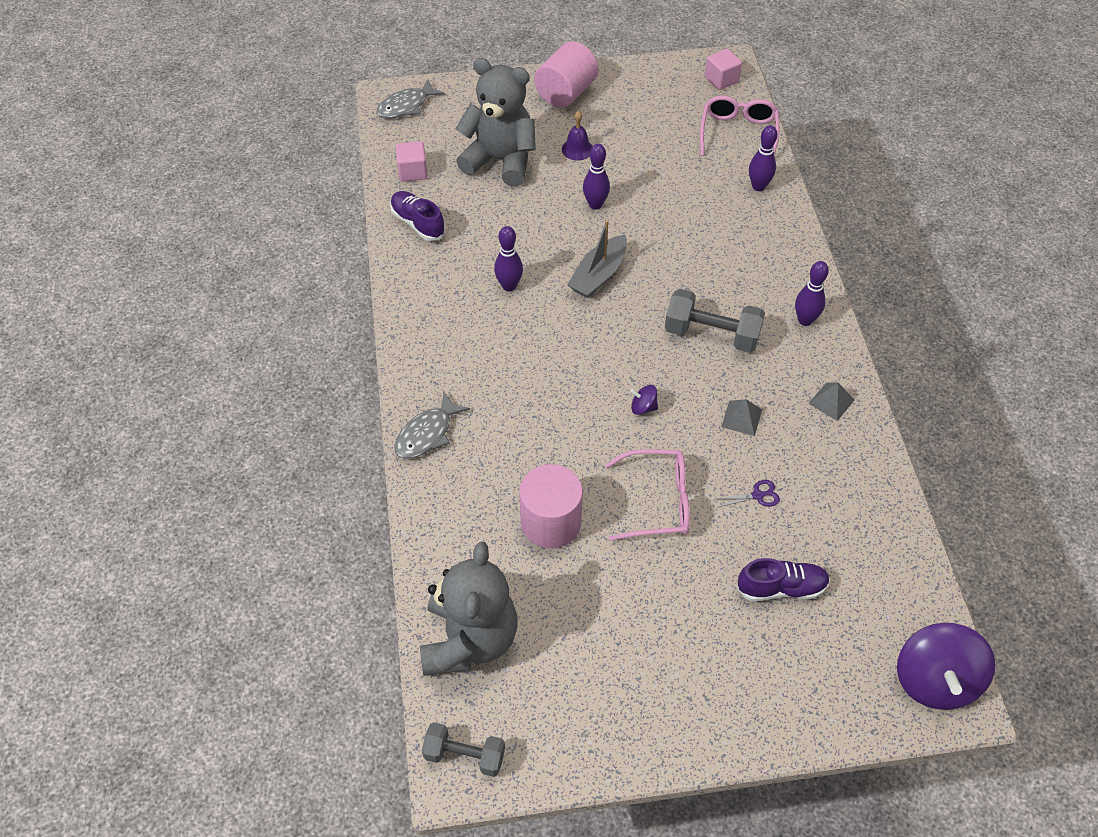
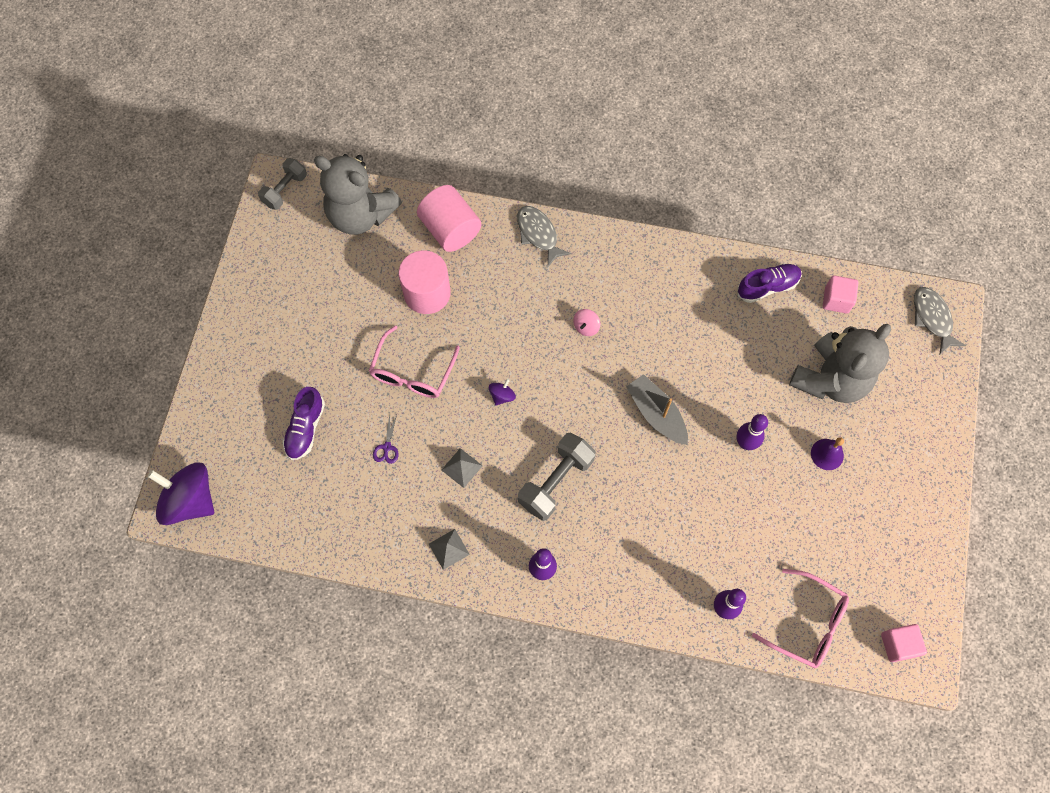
camera: 110 degrees right, 15 degrees up
(509, 286) = (668, 337): purple bowling pin -> none
(527, 357) = (586, 327): none -> pink spinning top
(566, 93) = (916, 473): pink cylinder -> pink cylinder (450, 229)

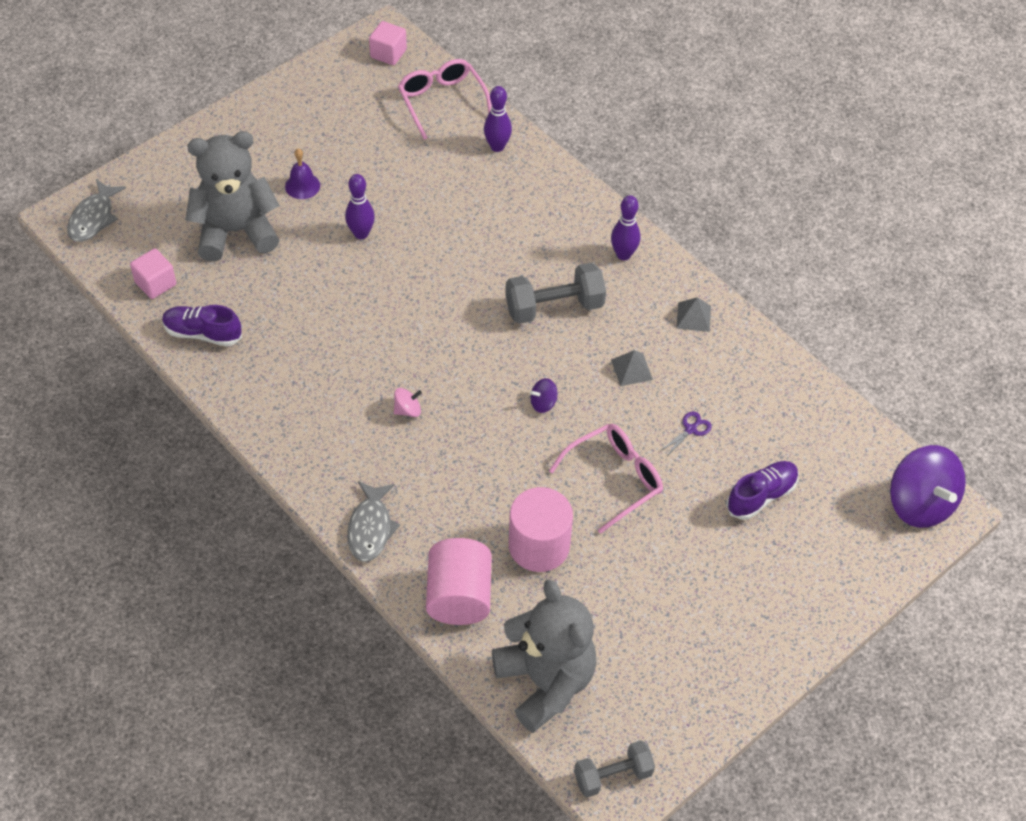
camera: 145 degrees left, 15 degrees down
(656, 414) = (414, 301): grey boat -> none

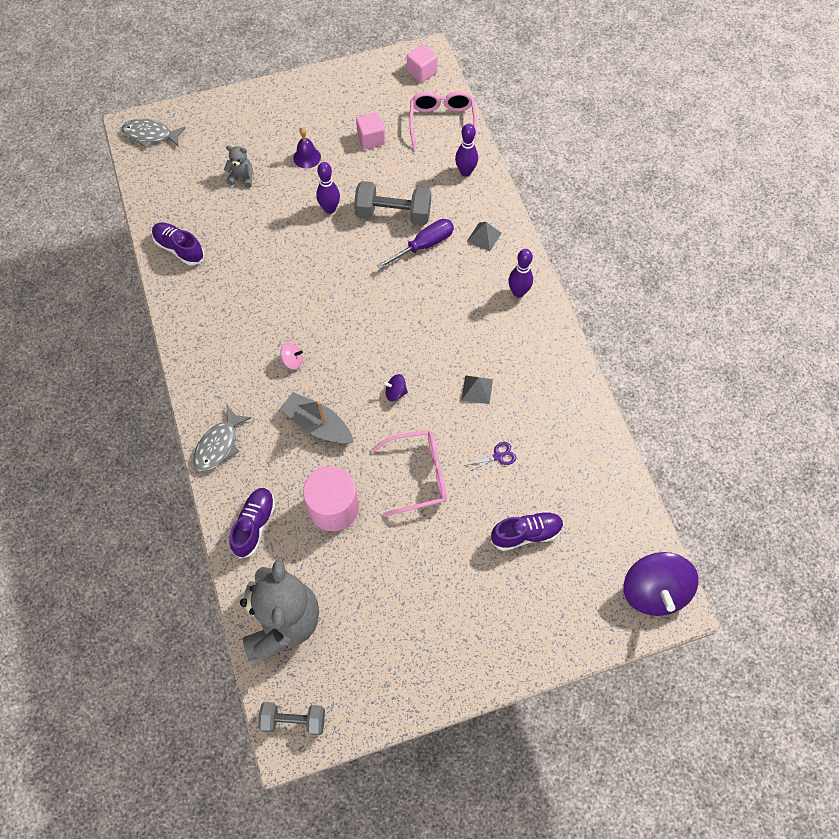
camera: 25 degrees right, 10 degrees up
(93, 218) = (150, 135): grey fish -> grey fish turned 60 degrees clockwise
(155, 283) = (167, 199): pink cube -> pink cube (371, 139)
(236, 231) = (242, 177): grey teddy bear -> grey teddy bear, size x0.42
(459, 596) = (254, 525): pink cylinder -> purple shoe
(473, 467) = (318, 425): none -> grey boat
(492, 239) = (424, 245): none -> purple screwdriver
(554, 307) = (443, 317): grey dumbbell -> grey dumbbell (393, 214)
(693, 317) = (547, 363): grey pyramid -> grey pyramid (484, 237)

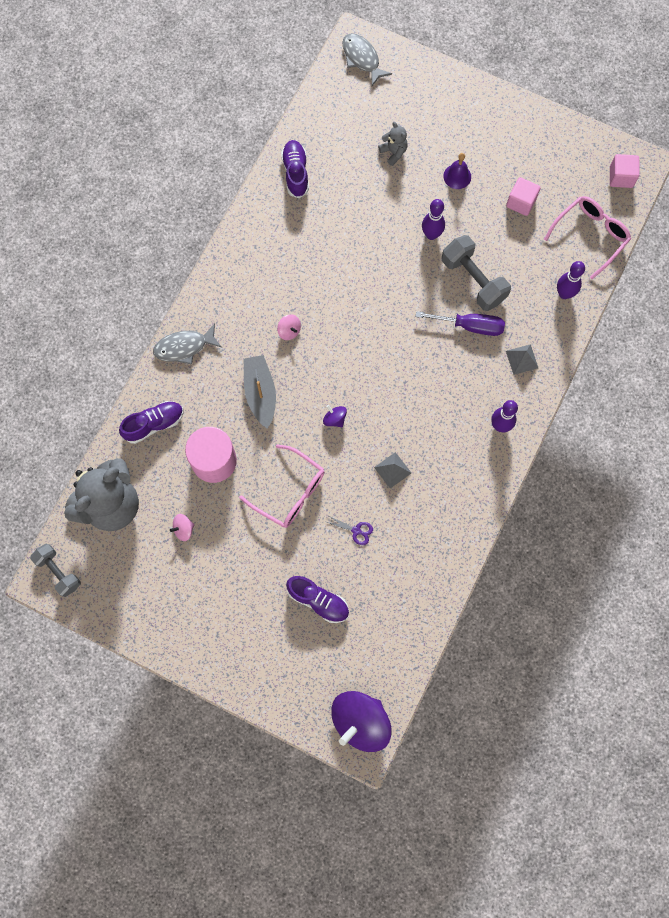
camera: 45 degrees right, 10 degrees up
(364, 582) = (183, 529): none -> pink spinning top

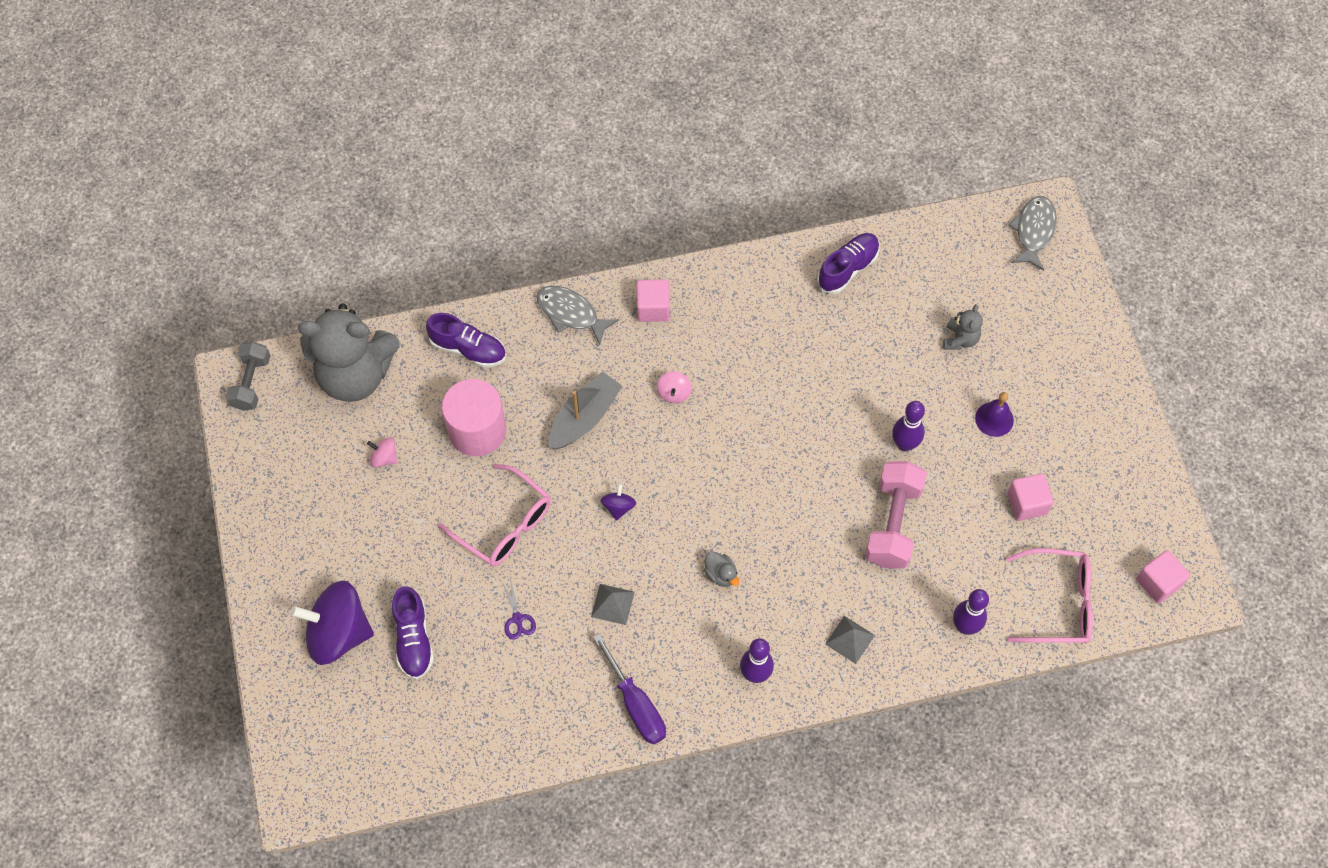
camera: 50 degrees right, 10 degrees down
(223, 298) = (653, 308): none -> pink cube
(290, 492) = (505, 525): pink glasses -> pink glasses turned 45 degrees counterclockwise
(360, 721) = (320, 777): purple spinning top -> purple spinning top (338, 633)
(425, 396) = (721, 574): none -> grey duck
(470, 326) = (838, 559): purple screwdriver -> purple screwdriver (636, 704)
(473, 280) = (893, 523): grey dumbbell -> pink dumbbell

